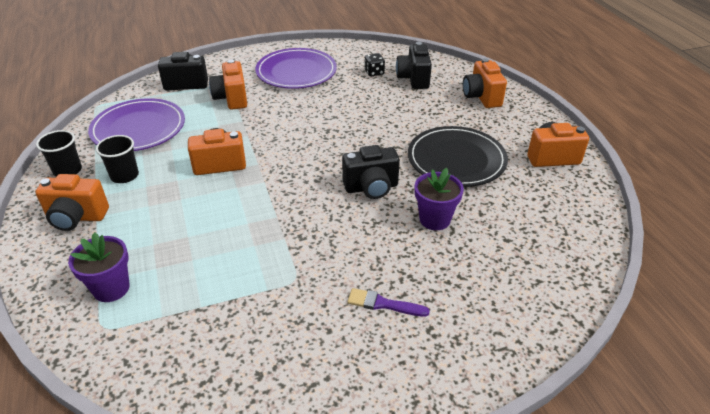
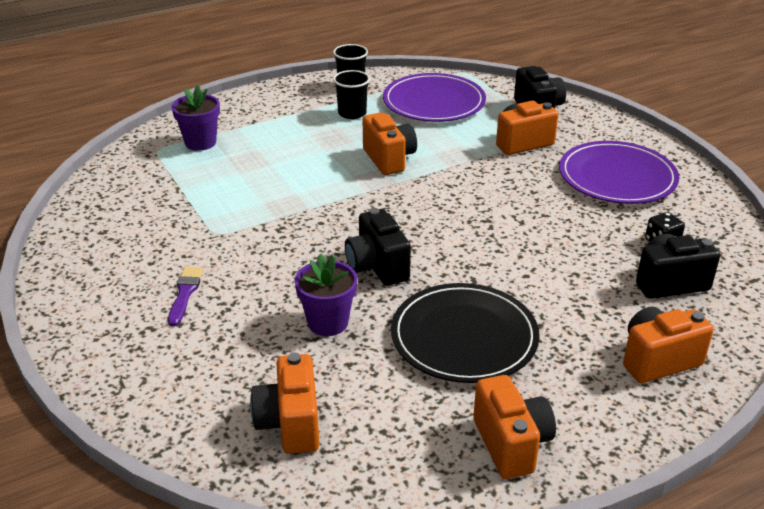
camera: 80 degrees right, 5 degrees down
(76, 218) = (286, 106): orange camera -> orange camera (290, 424)

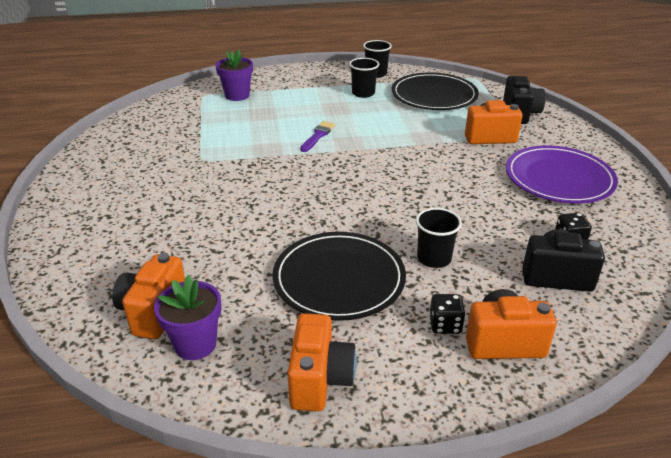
camera: 20 degrees right, 0 degrees up
(185, 293) = (149, 196): purple brush -> purple brush (318, 136)
(328, 322) = (237, 241): purple flower pot -> purple flower pot (195, 344)
(377, 267) = (305, 208): black camera -> none
(389, 159) = (369, 130): orange camera -> none
(434, 102) = (434, 95): purple plate -> black plate
(545, 292) = (434, 258): none -> black cup
(596, 357) = (445, 325): none -> black dice

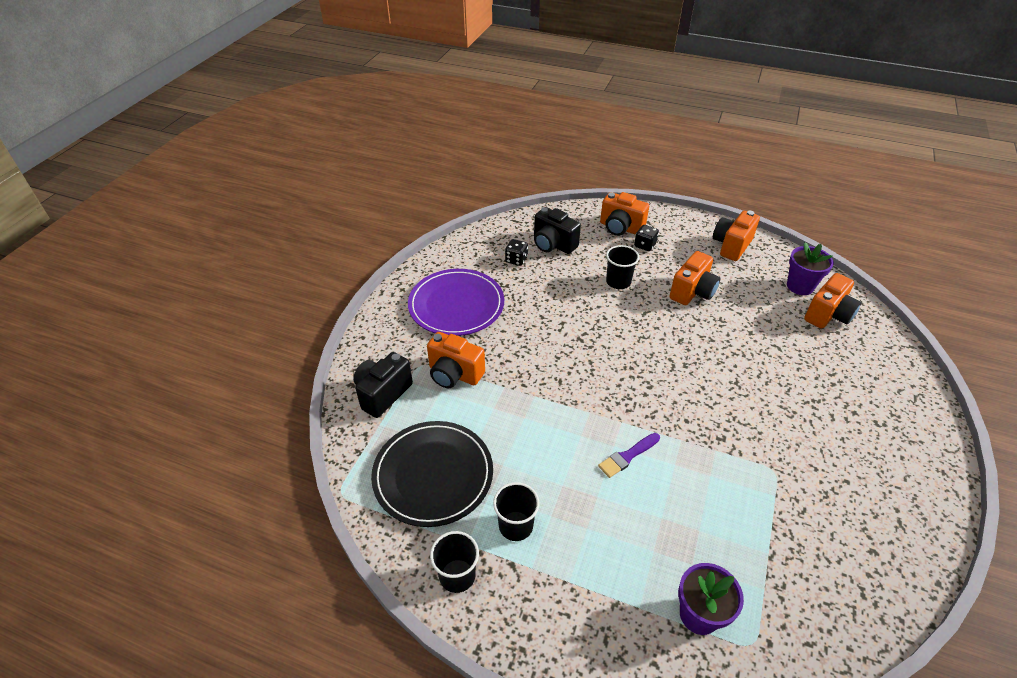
camera: 150 degrees left, 10 degrees up
(339, 279) = (692, 292): black plate -> orange camera

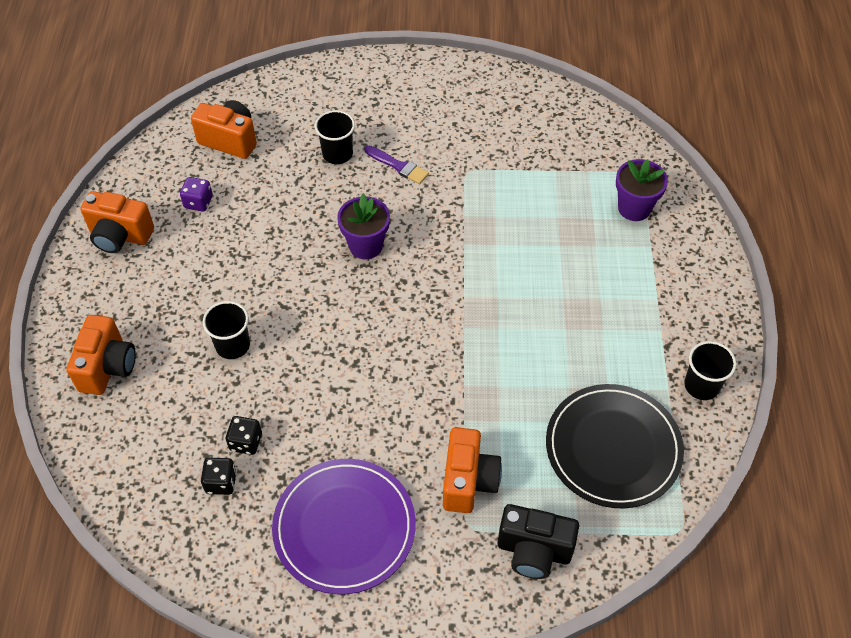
camera: 110 degrees left, 10 degrees up
(515, 526) = (628, 355): black cup -> black cup (337, 154)
(553, 245) = (171, 444): black camera -> none
(627, 456) = (505, 283): purple brush -> purple brush (398, 166)
(645, 245) = (143, 330): black dice -> black dice (246, 442)
(692, 292) = (228, 264): orange camera -> none
(758, 287) = (198, 202): none -> purple dice
(800, 286) = (185, 165): purple flower pot -> purple flower pot (365, 246)

